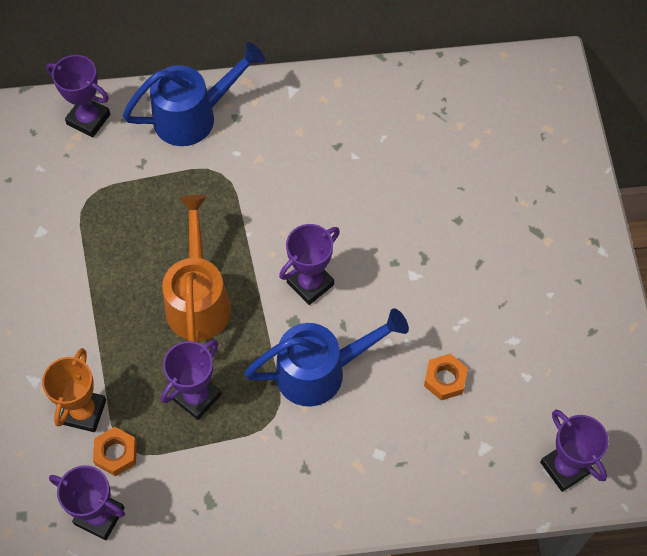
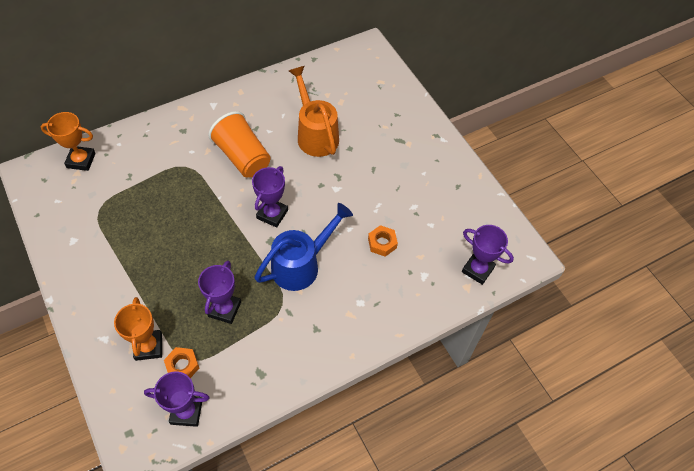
camera: 25 degrees left, 5 degrees down
(88, 119) = (81, 160): purple trophy -> orange trophy
(194, 116) = (154, 138): blue watering can -> none
(198, 299) = (201, 248): orange watering can -> orange watering can (315, 134)
(302, 184) = (242, 157): none -> orange cup

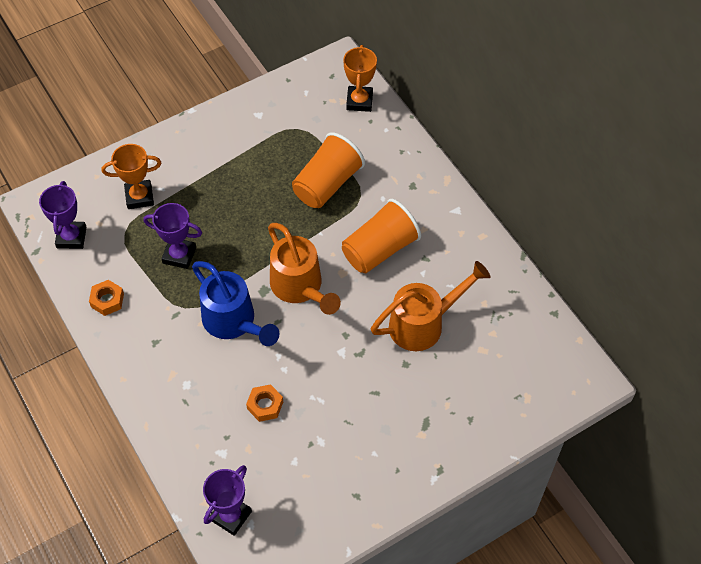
camera: 90 degrees right, 0 degrees up
(168, 189) = (327, 184): none -> orange cup
(182, 366) = (118, 227): orange nut -> orange nut (107, 300)
(272, 214) = (300, 287): purple trophy -> orange watering can

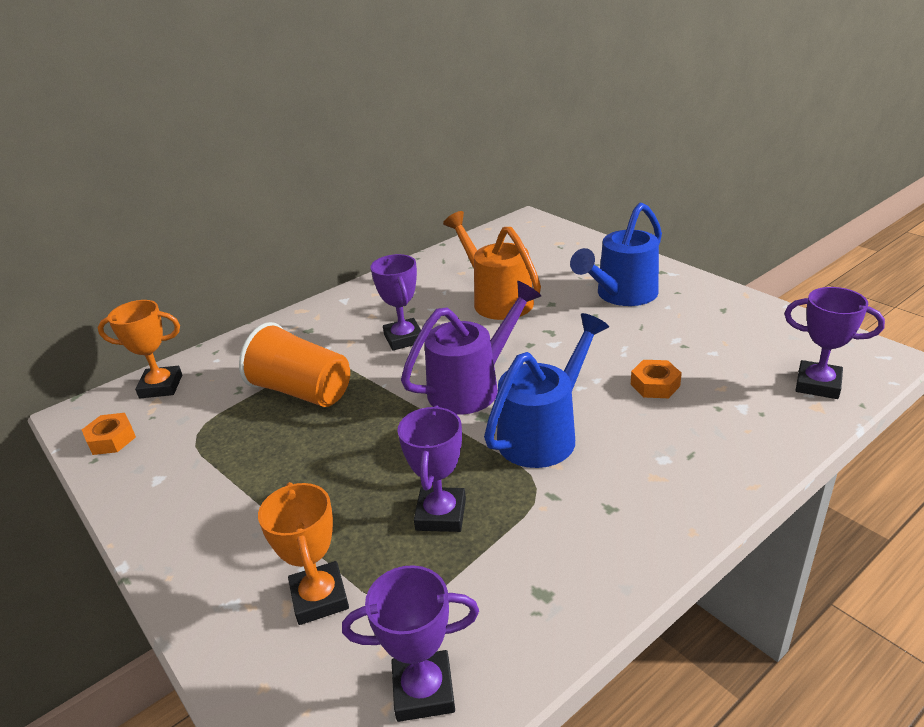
camera: 95 degrees left, 25 degrees down
(107, 300) = (554, 590): orange nut -> orange nut (111, 439)
(300, 287) = (472, 387): orange watering can -> purple watering can
(379, 249) = (403, 338): orange cup -> purple trophy
(404, 422) = (621, 295): none -> blue watering can

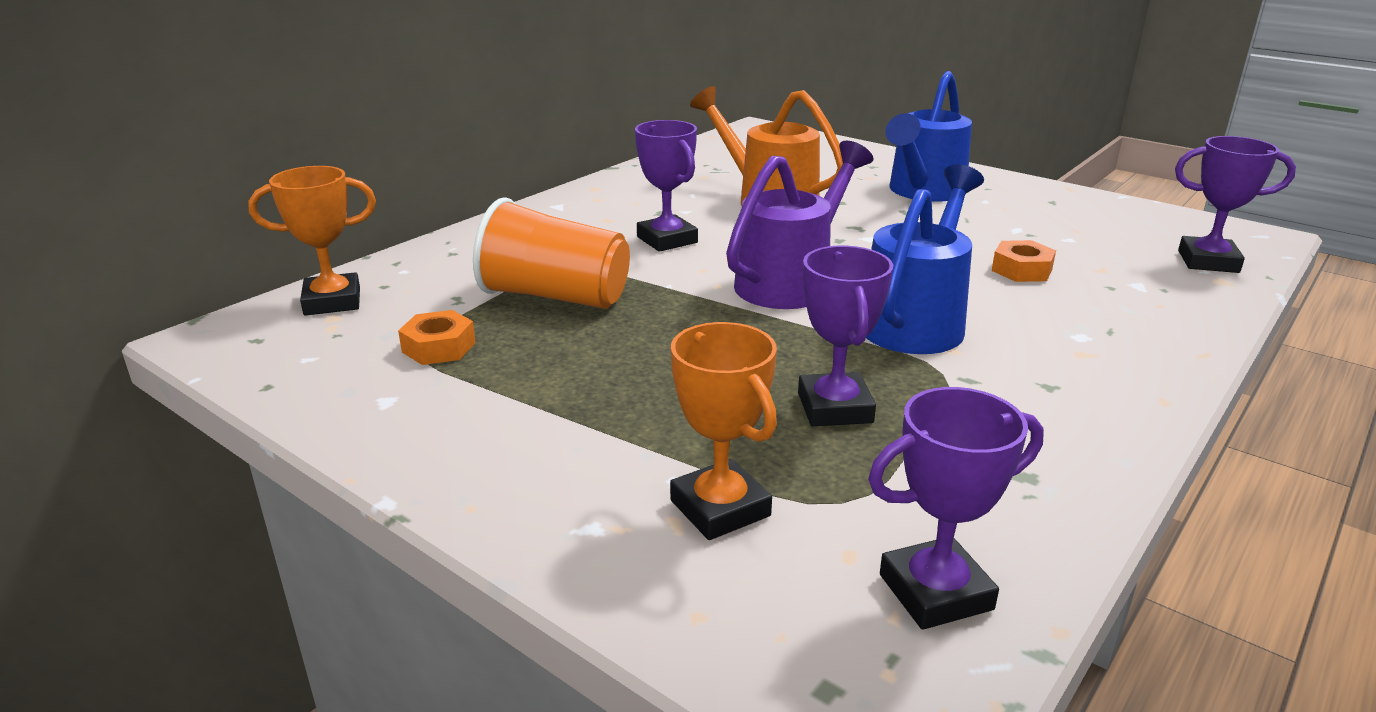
camera: 15 degrees left, 5 degrees down
(111, 439) = (284, 362): orange nut -> orange nut (439, 347)

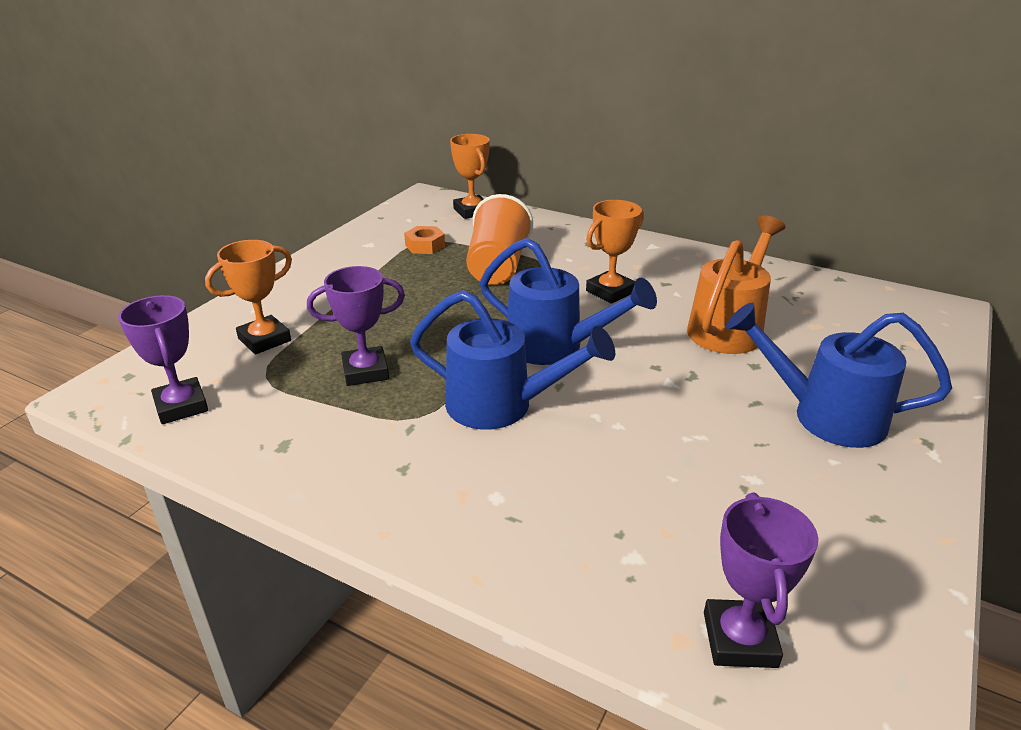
camera: 80 degrees right, 5 degrees up
(667, 240) = (610, 291): purple trophy -> orange trophy
(791, 282) = (554, 347): purple watering can -> blue watering can
(1021, 270) = (635, 472): orange nut -> none

